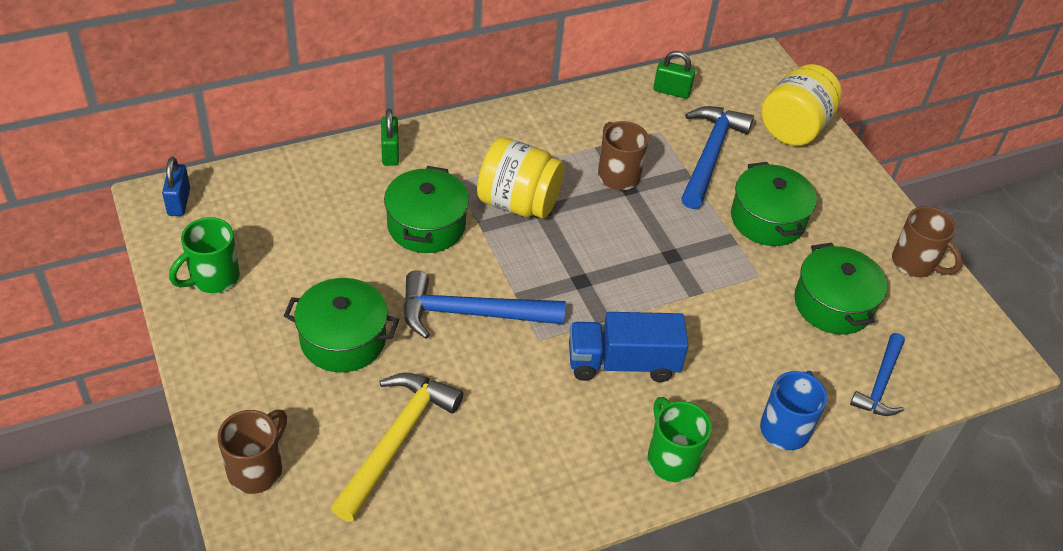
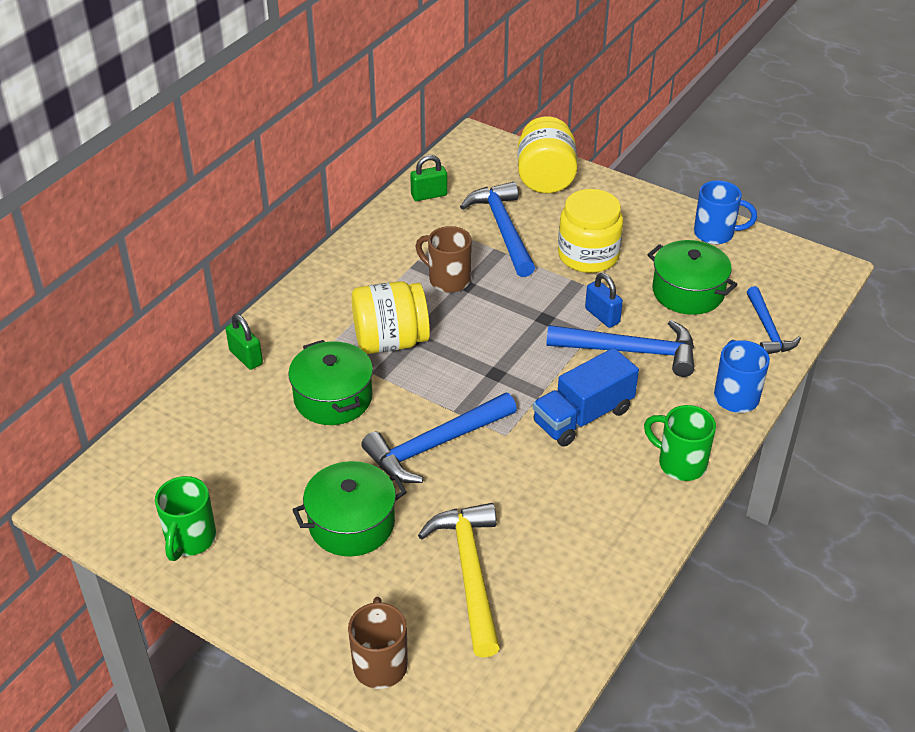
camera: 30 degrees left, 5 degrees down
(179, 202) = (94, 496): blue padlock -> blue padlock (602, 316)
(723, 329) = (630, 351): none -> blue hammer
(767, 219) = (588, 255): green pot -> yellow jar
(915, 263) = (715, 234): brown mug -> blue mug

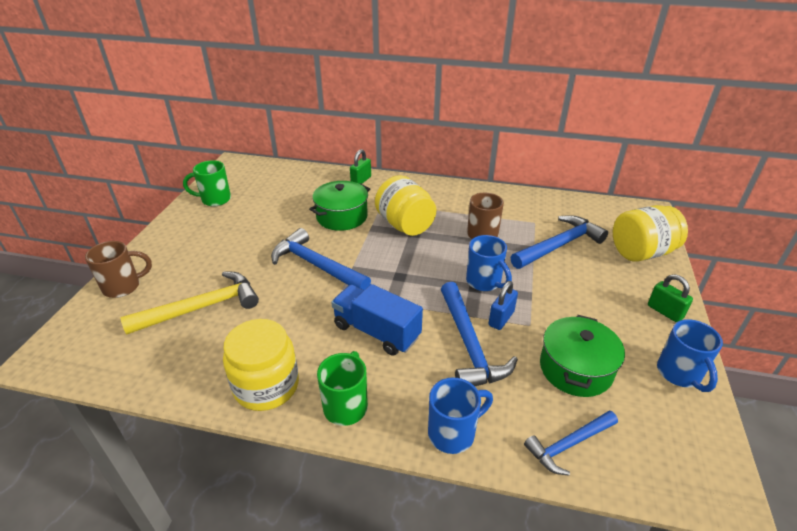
camera: 70 degrees right, 5 degrees down
(351, 523) = (237, 248): green pot -> none
(429, 195) = (563, 206): green padlock -> green padlock (665, 312)
(538, 308) = (484, 282): none -> blue mug
(588, 255) = (569, 295): yellow jar -> yellow jar (266, 386)

